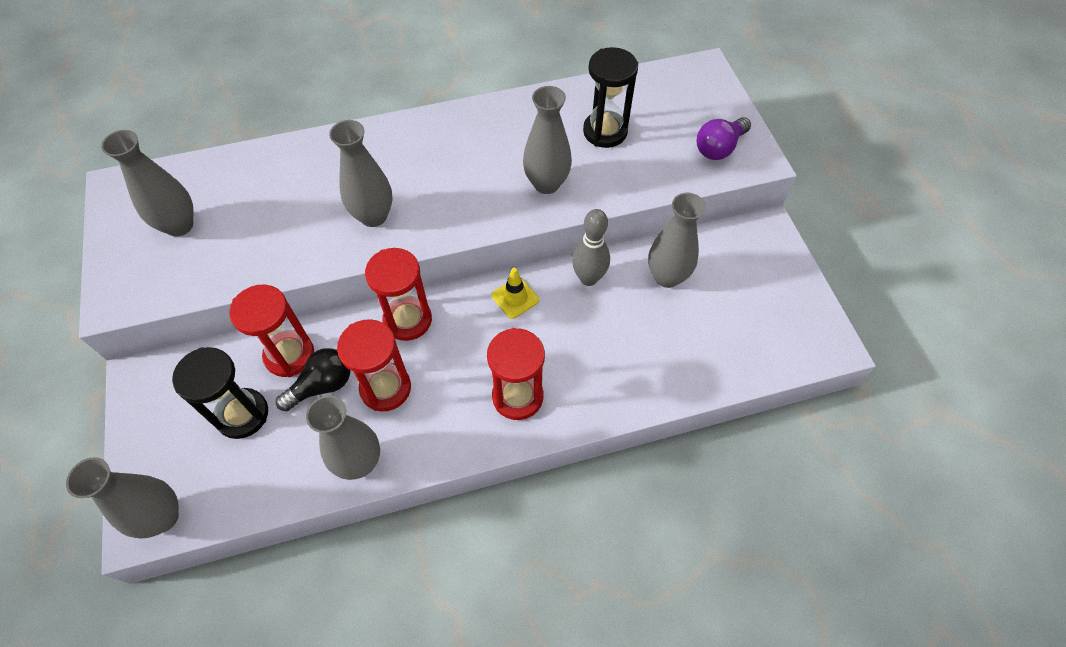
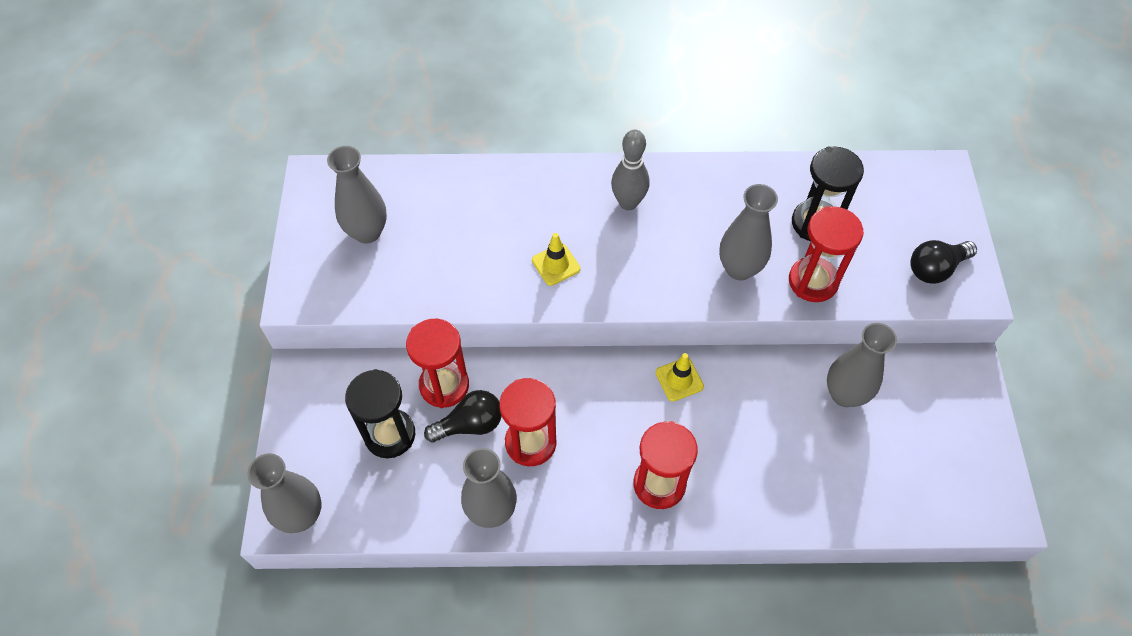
camera: 15 degrees right, 0 degrees up
(373, 216) = (556, 264): grey vase -> yellow traffic cone
(408, 320) = (566, 377): red hourglass -> red hourglass (813, 281)
(588, 278) = (760, 376): grey bowling pin -> grey bowling pin (628, 203)
(719, 148) = (935, 268): purple light bulb -> black light bulb

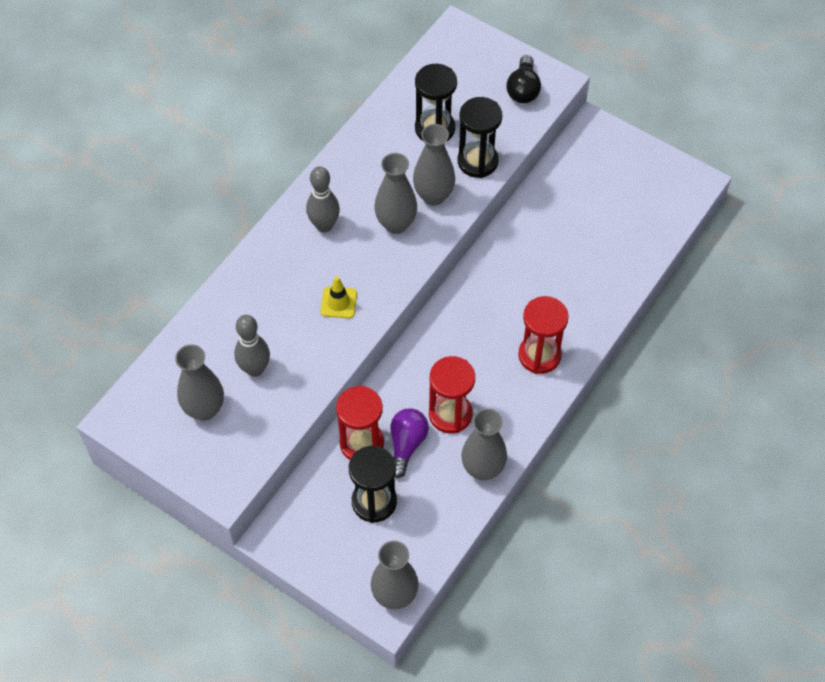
camera: 55 degrees left, 0 degrees up
(435, 244) = (255, 369): none -> grey bowling pin
(470, 424) = (406, 444): black light bulb -> purple light bulb
(679, 379) = (473, 294): yellow traffic cone -> none
(813, 281) = (477, 161): red hourglass -> black hourglass
(844, 394) = (558, 207): grey vase -> grey vase (396, 224)

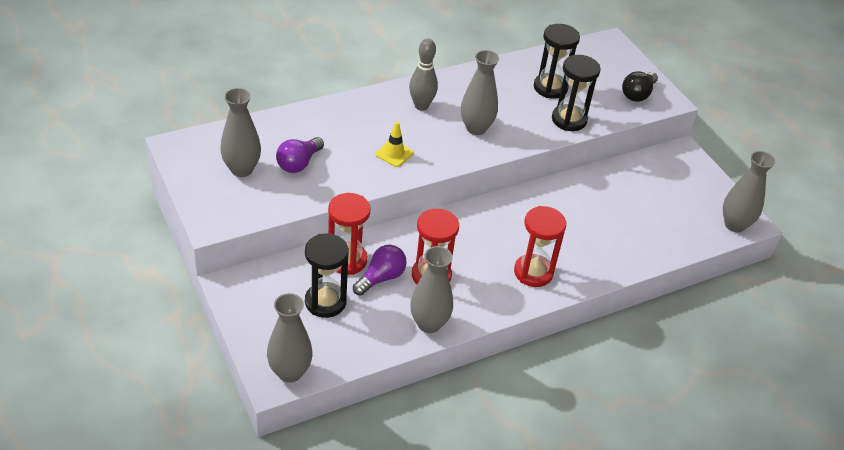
camera: 25 degrees right, 15 degrees down
(255, 369) = (299, 163): grey bowling pin -> purple light bulb
(433, 196) = (518, 124): grey vase -> grey vase (734, 225)

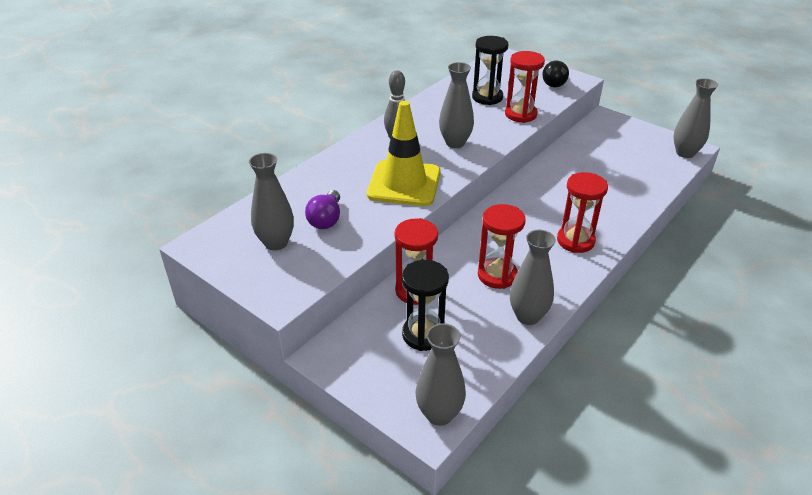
camera: 20 degrees left, 5 degrees down
(381, 278) = (456, 294): purple light bulb -> none
(394, 153) = (404, 183): yellow traffic cone -> yellow traffic cone, size x2.29
(569, 120) = (520, 114): black hourglass -> red hourglass

